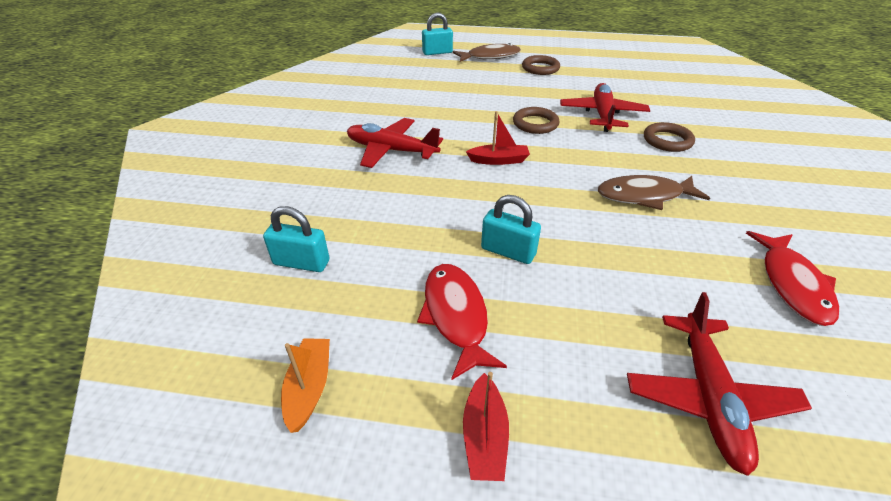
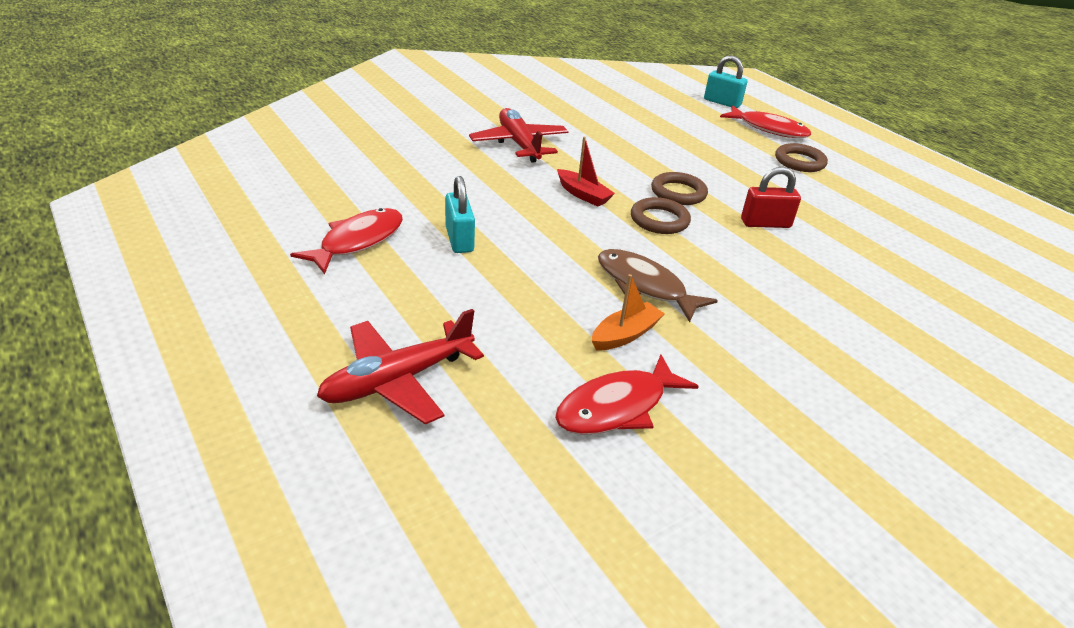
camera: 45 degrees right, 5 degrees down
(301, 263) = (339, 165): turquoise padlock -> none
(309, 387) = (237, 213): orange boat -> orange boat (625, 335)
(484, 436) = (260, 289): red boat -> none
(490, 57) = (768, 129): brown fish -> red fish
(602, 115) = (765, 223): red plane -> red padlock
(667, 140) = (781, 276): brown ring -> brown ring (659, 220)

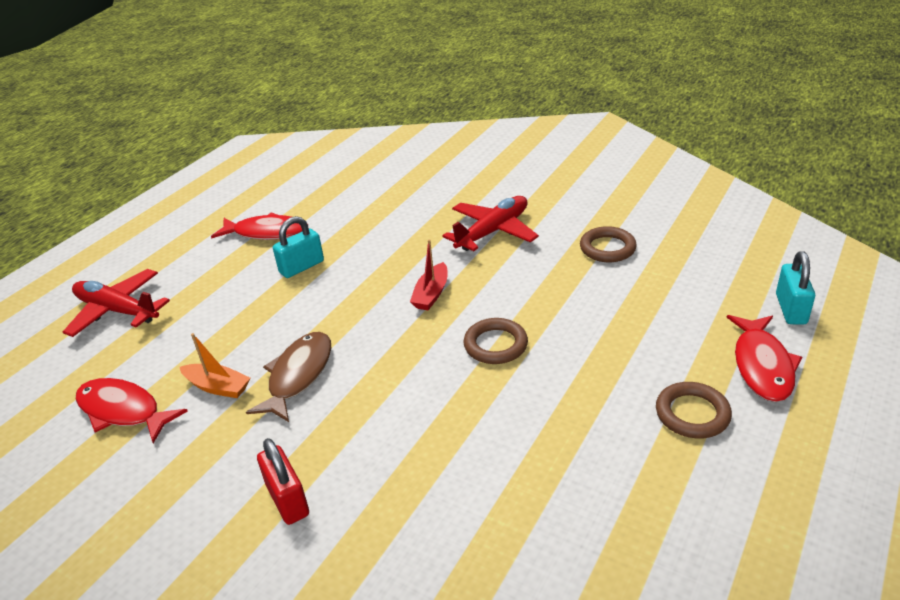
camera: 70 degrees right, 0 degrees up
(659, 220) = (425, 350): brown ring -> brown ring (607, 248)
(765, 223) = (487, 421): red padlock -> red padlock (287, 500)

